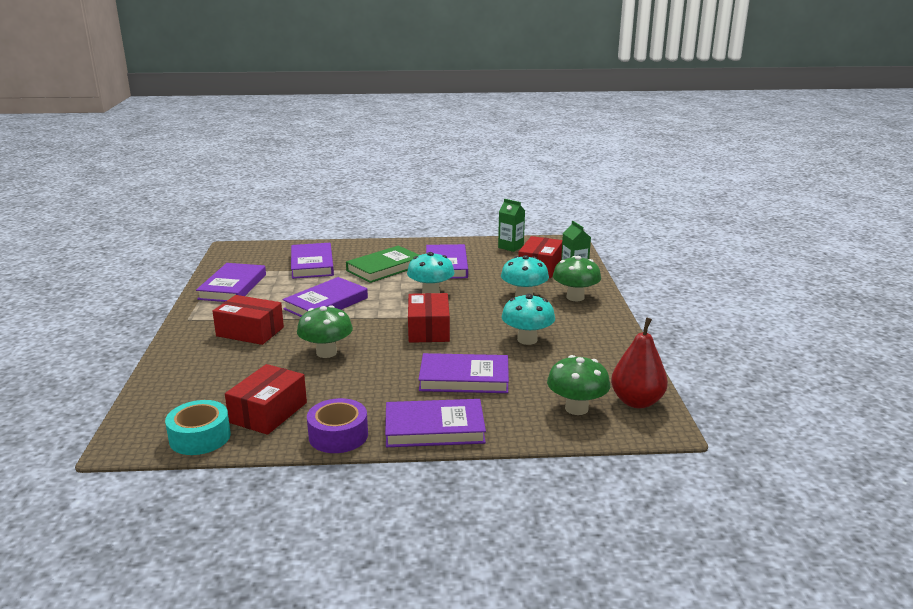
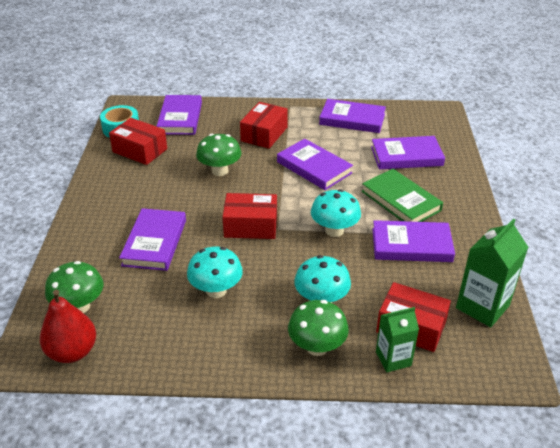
camera: 95 degrees right, 15 degrees up
(338, 435) = (98, 180): purple tape -> none
(434, 428) = (87, 223): purple book -> purple book (180, 118)
(510, 247) = (482, 307): green carton -> green carton, size x1.55

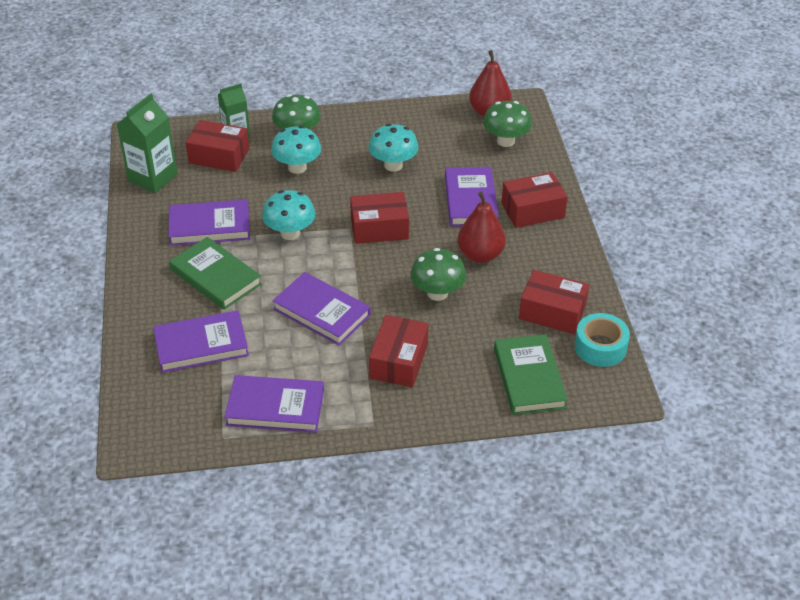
camera: 170 degrees right, 5 degrees up
(102, 226) = (532, 210): none -> red box
(171, 194) = (480, 255): none -> red pear
(180, 118) = (529, 378): purple book -> green book

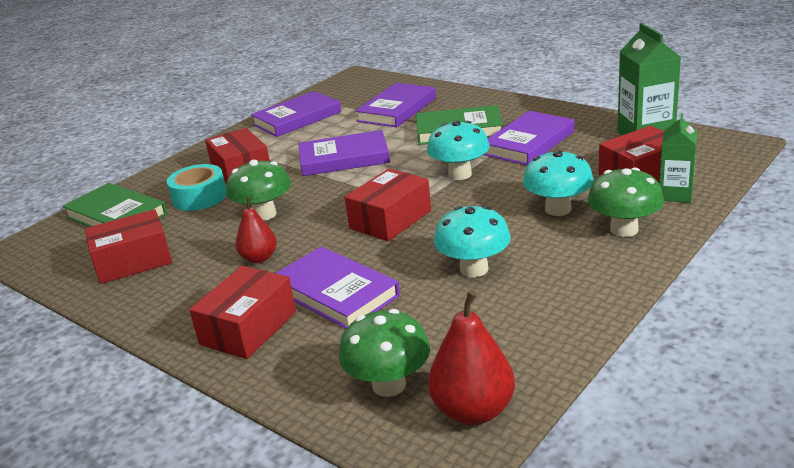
camera: 140 degrees right, 15 degrees down
(480, 255) = (259, 258): red pear -> red pear, size x0.65
(600, 347) = (60, 265): turquoise tape -> turquoise tape (199, 197)

